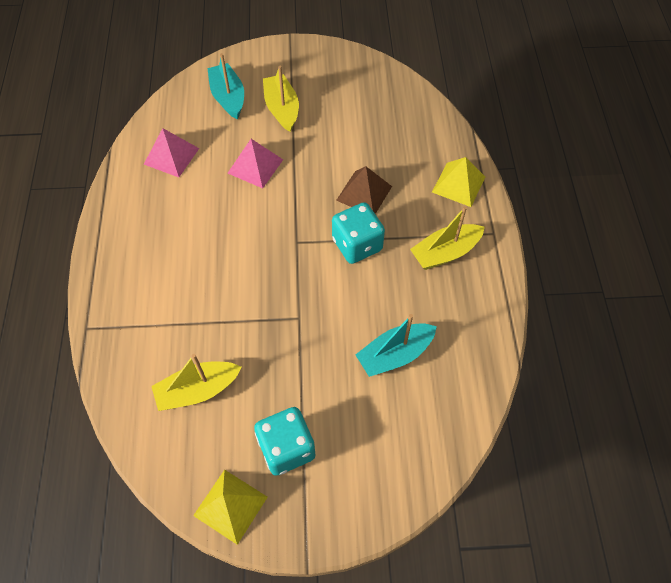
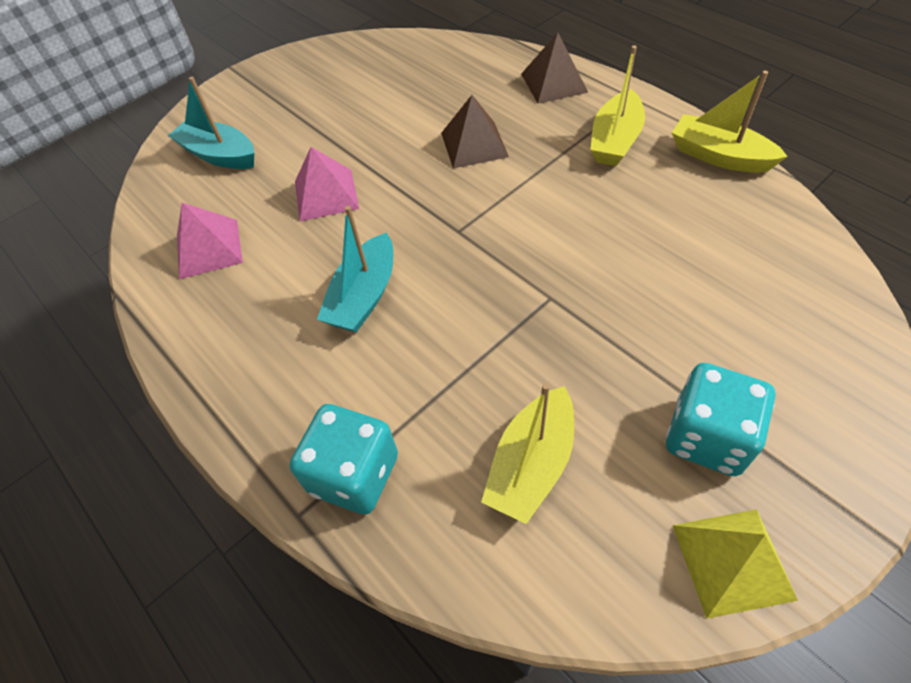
camera: 35 degrees left, 5 degrees down
(282, 109) = (296, 129): yellow boat -> yellow boat (719, 156)
(357, 245) = (524, 190): turquoise dice -> turquoise dice (354, 474)
(395, 354) = (688, 256): turquoise boat -> turquoise boat (364, 296)
(458, 184) = (553, 83): yellow pyramid -> brown pyramid

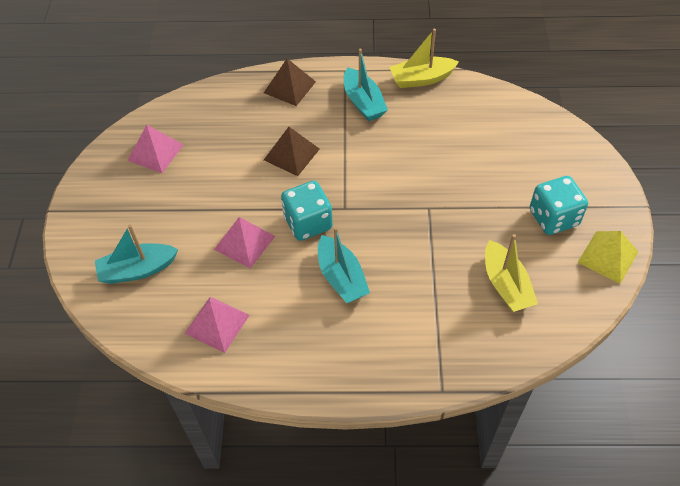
camera: 50 degrees left, 0 degrees up
(354, 474) = (443, 354): turquoise dice -> turquoise dice (308, 223)
(361, 70) = (155, 152): none -> pink pyramid
(615, 140) = (363, 102): yellow boat -> turquoise boat

